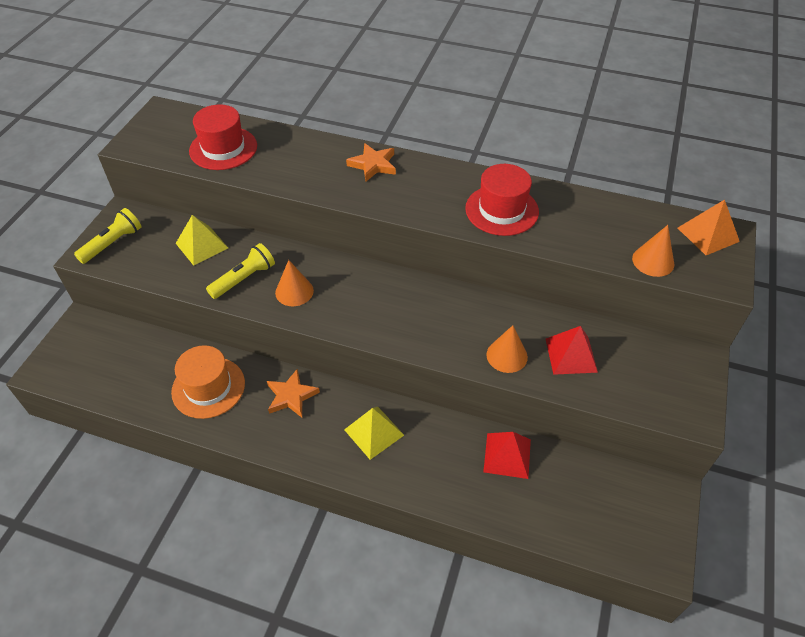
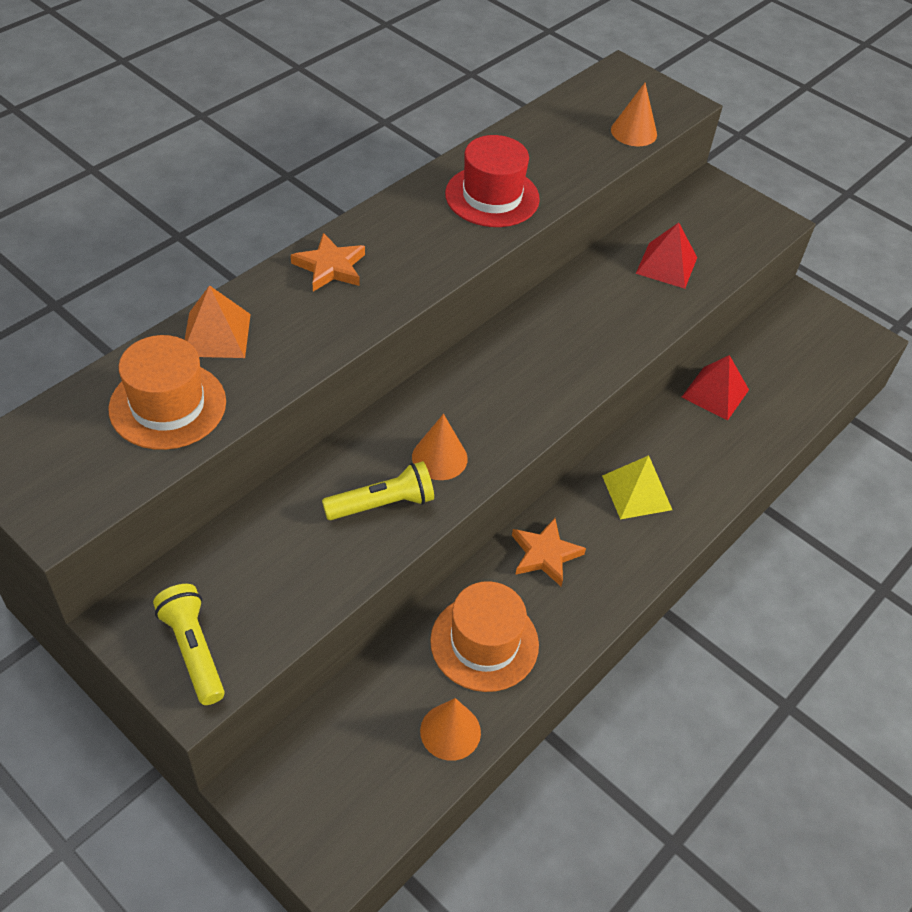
camera: 70 degrees left, 0 degrees up
(202, 245) = (280, 534): yellow pyramid -> none
(223, 148) = (168, 405): red hat -> orange hat
(244, 279) = (382, 504): yellow flashlight -> yellow flashlight turned 90 degrees clockwise
(507, 355) = (644, 311): orange cone -> orange cone (450, 731)
(708, 234) = (618, 83): orange pyramid -> orange pyramid (216, 335)

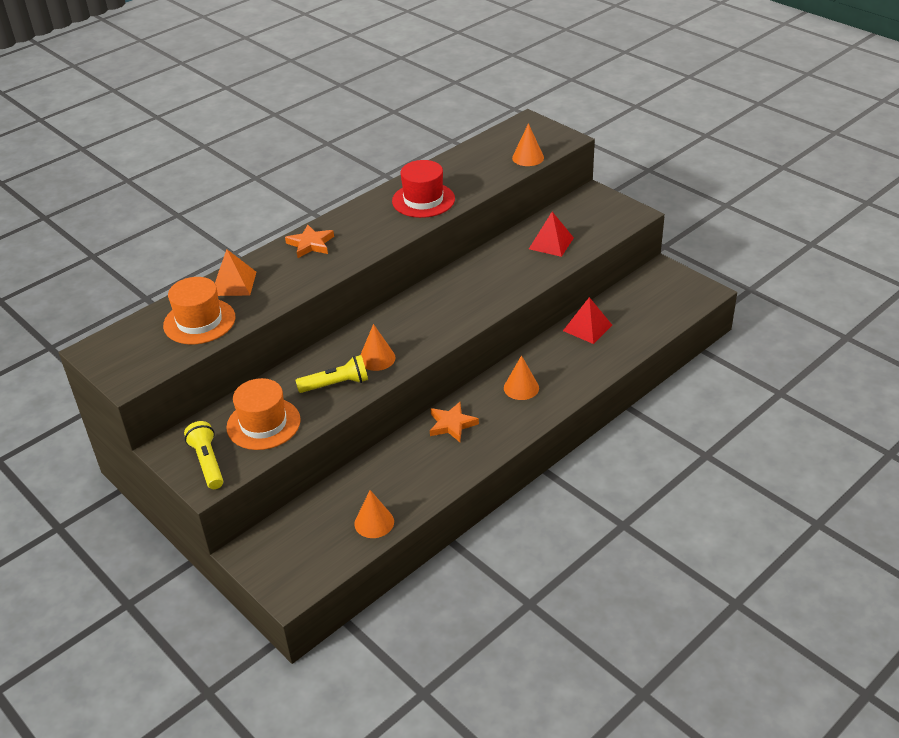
camera: 10 degrees right, 10 degrees down
(484, 642) = (403, 474): orange hat -> orange hat (263, 424)
(636, 492) = (521, 388): yellow pyramid -> orange cone

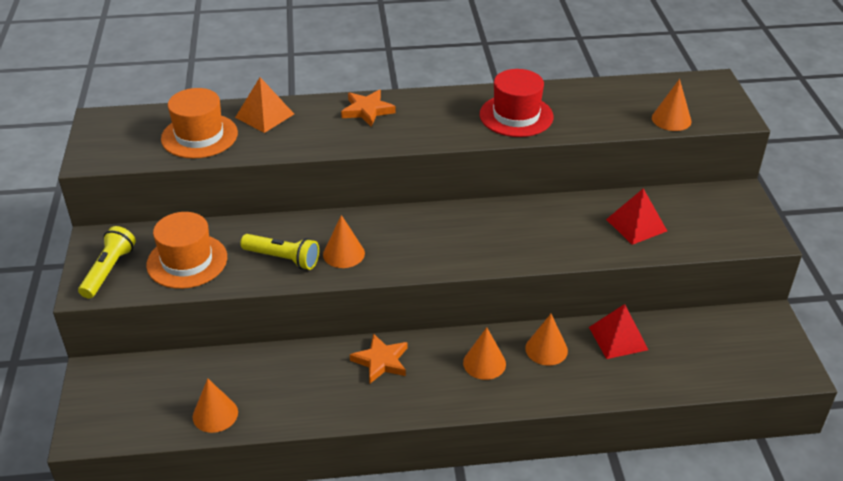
camera: 35 degrees right, 0 degrees up
(551, 358) = (546, 349): none -> orange cone

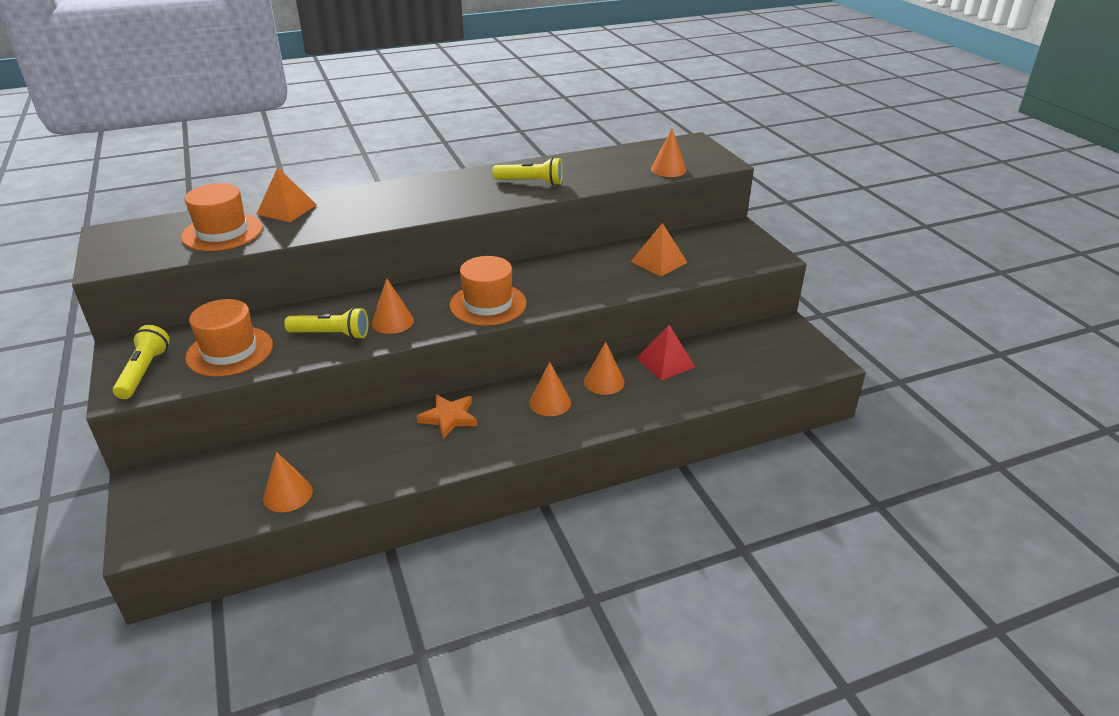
camera: 15 degrees left, 5 degrees down
(367, 110) = (388, 194): orange star -> none
(442, 249) = (488, 304): none -> orange hat
(516, 116) = (530, 182): red hat -> yellow flashlight
(636, 225) = (658, 262): red pyramid -> orange pyramid

